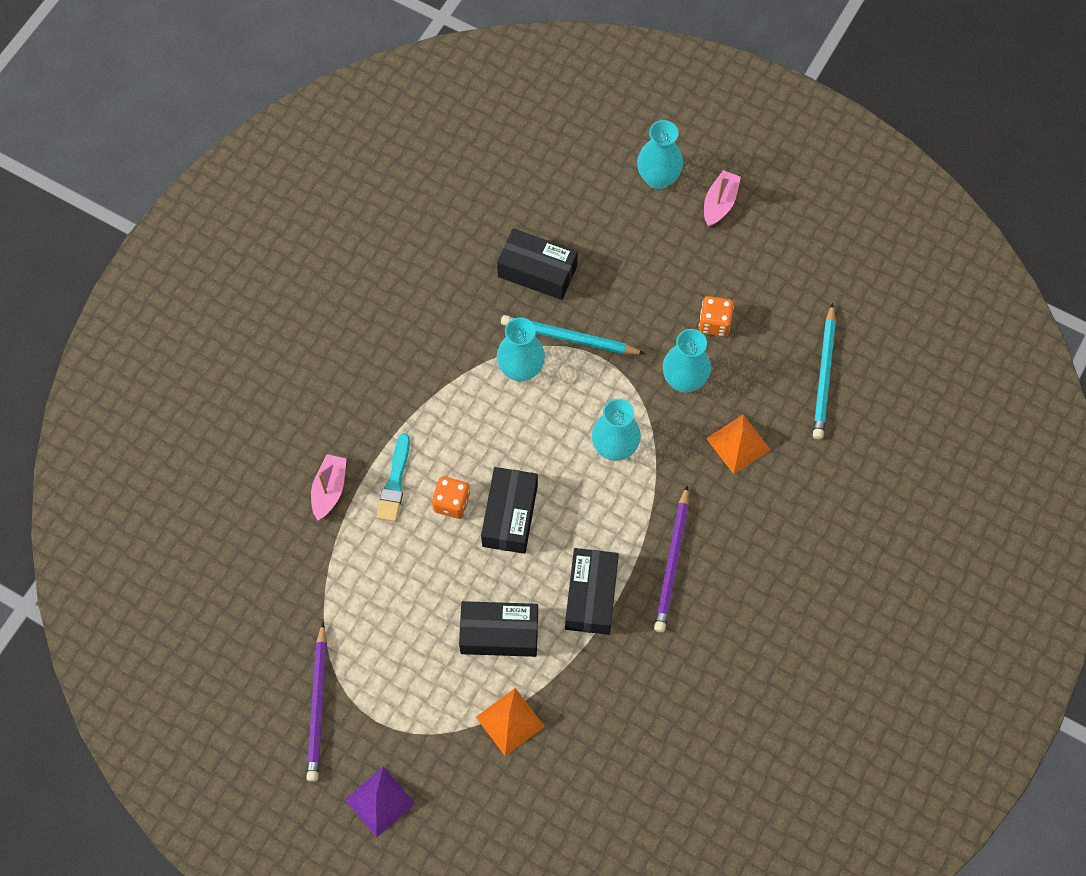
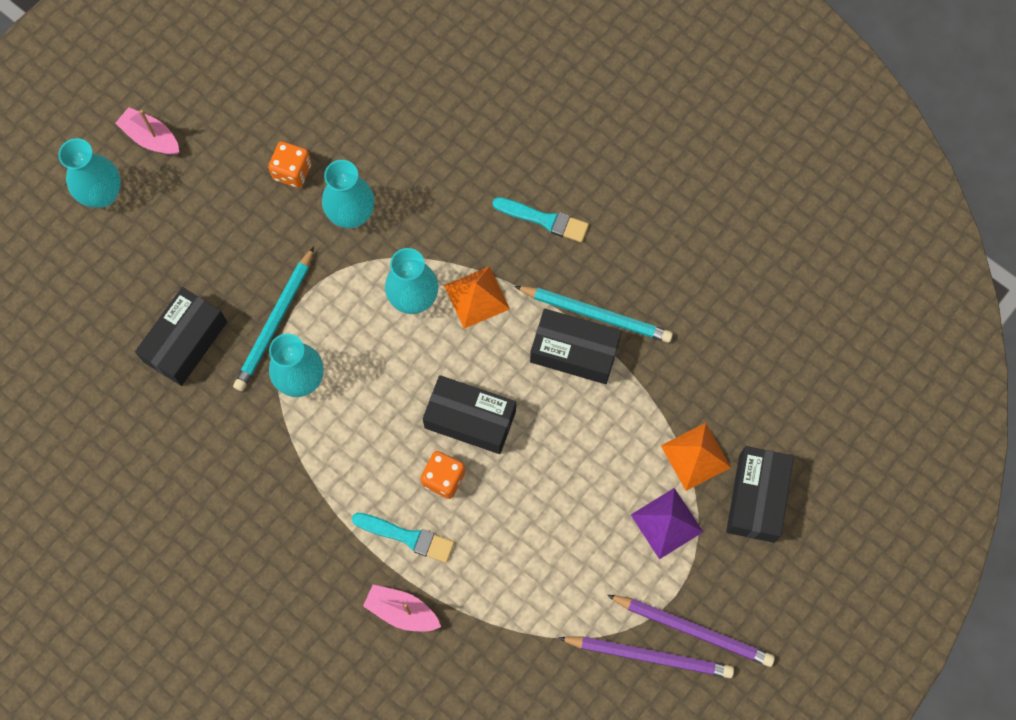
camera: 80 degrees left, 5 degrees up
(379, 801) = (762, 603): purple pyramid -> purple pyramid (666, 523)
(499, 633) = (599, 452): black box -> black box (756, 498)
(672, 562) = (551, 265): purple pencil -> purple pencil (692, 630)
(716, 548) = (544, 220): none -> turquoise brush
(738, 444) = (435, 176): orange pyramid -> orange pyramid (476, 297)
(824, 374) = (375, 79): turquoise pencil -> turquoise pencil (595, 315)

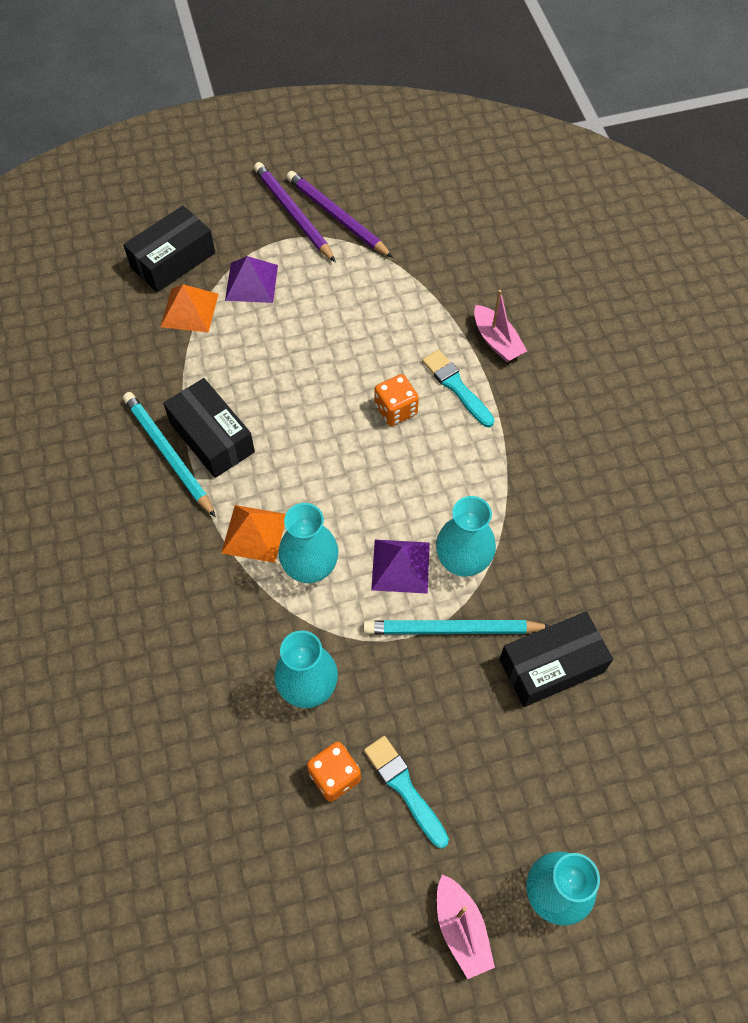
camera: 145 degrees left, 10 degrees down
(275, 322) = (452, 629): turquoise pencil -> turquoise pencil turned 150 degrees counterclockwise
(346, 345) = (400, 566): none -> purple pyramid
(470, 419) = (340, 439): black box -> none
(544, 220) = (138, 562): turquoise brush -> turquoise brush (404, 788)

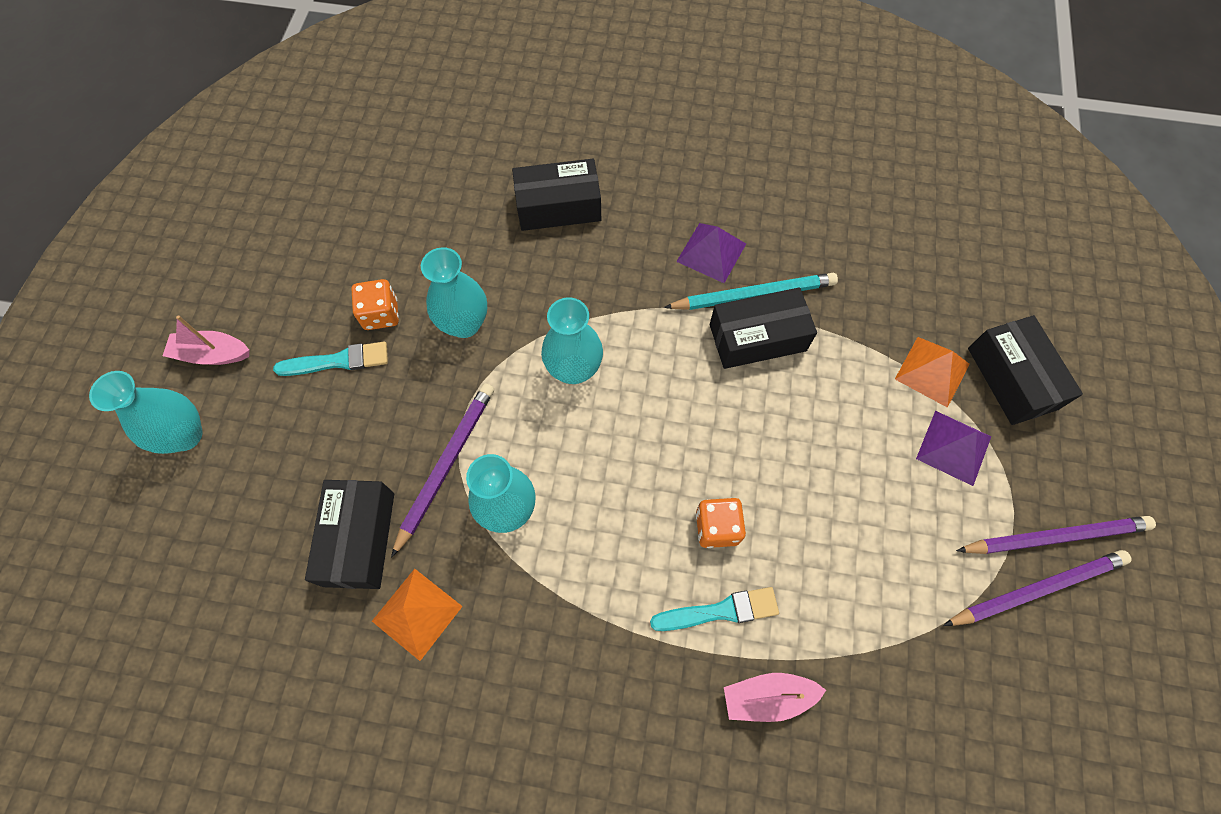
camera: 115 degrees right, 5 degrees up
(131, 665) = (558, 206): none -> black box
(254, 533) = (633, 336): orange pyramid -> orange pyramid (417, 613)
(400, 566) = (534, 448): purple pyramid -> purple pyramid (711, 252)
(452, 629) = (446, 465): turquoise pencil -> purple pencil

